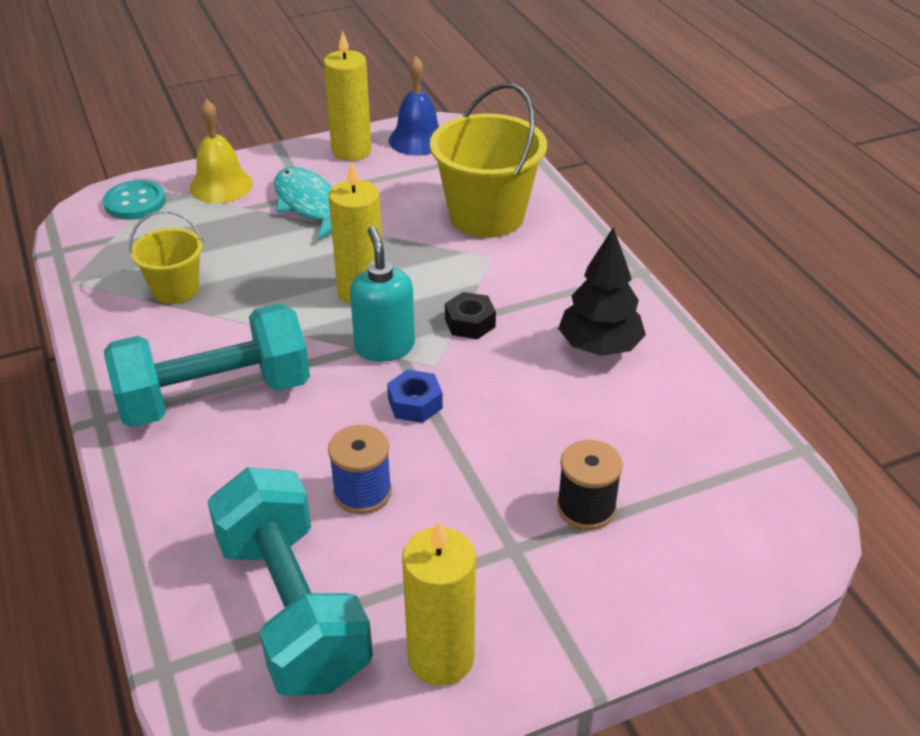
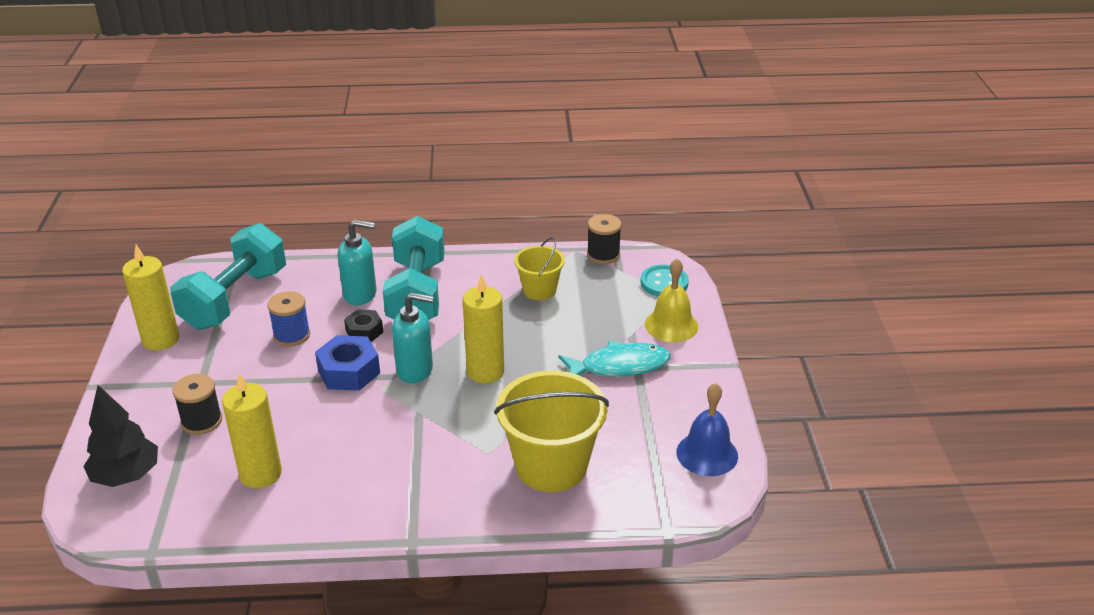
camera: 110 degrees right, 5 degrees down
(78, 256) = (603, 255): none -> black spool
(233, 455) = (360, 294): none -> turquoise soap dispenser
(293, 608) = (235, 299): turquoise dumbbell -> turquoise dumbbell turned 60 degrees counterclockwise
(351, 151) = (701, 406): yellow candle -> yellow candle (260, 474)
(415, 403) = (349, 371): blue nut -> blue nut, size x1.58
(470, 323) = (413, 417): black nut -> black nut (364, 331)
(599, 347) = (337, 479): black tree -> black tree (126, 476)

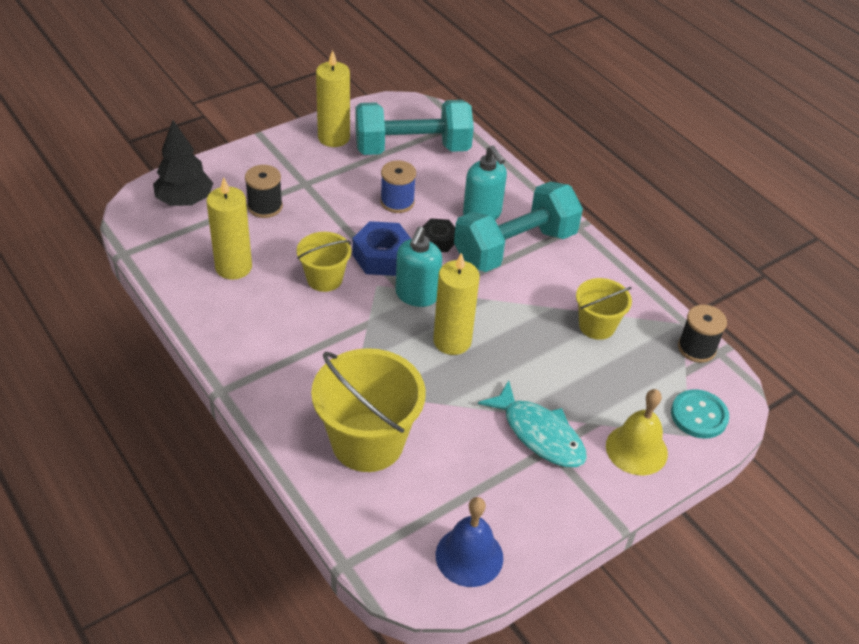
camera: 55 degrees right, 10 degrees up
(339, 418) = (324, 279): none -> yellow bucket
(415, 370) = (416, 295): turquoise soap dispenser -> turquoise soap dispenser turned 45 degrees clockwise

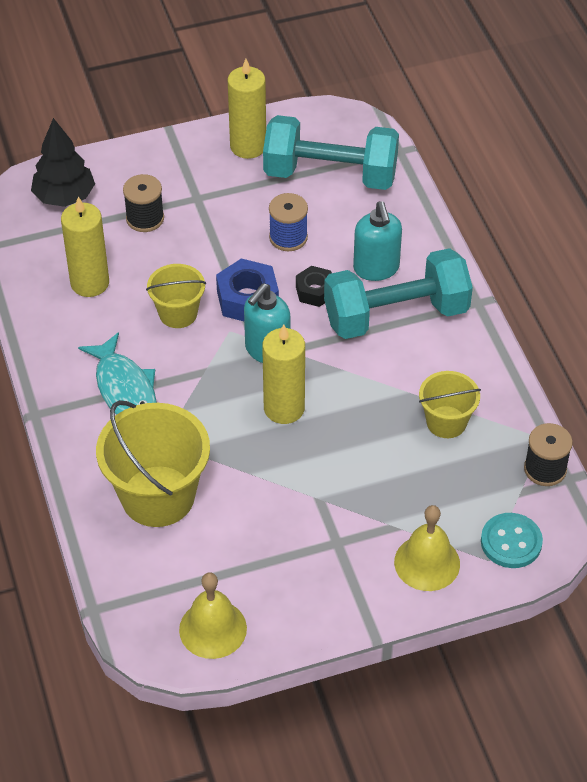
camera: 20 degrees right, 5 degrees up
(469, 556) = (213, 629): blue bell -> yellow bell
(539, 434) = (333, 525): turquoise fish -> turquoise fish (124, 389)

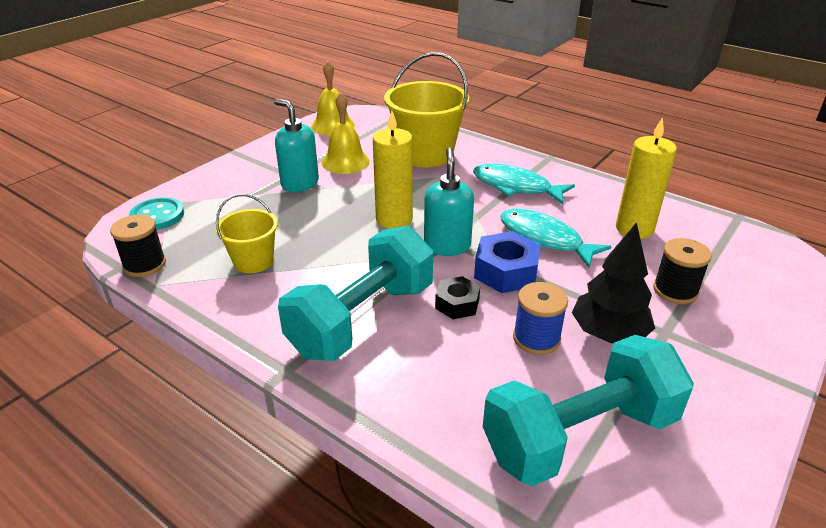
camera: 145 degrees right, 15 degrees down
(64, 197) = (760, 274): black tree -> black tree (608, 334)
(178, 313) = (544, 239): yellow bucket -> turquoise fish
(248, 146) = (706, 418): yellow candle -> none
(376, 268) = (420, 352): turquoise soap dispenser -> turquoise soap dispenser (299, 184)
(427, 562) = (218, 187): yellow bell -> yellow bell (345, 162)

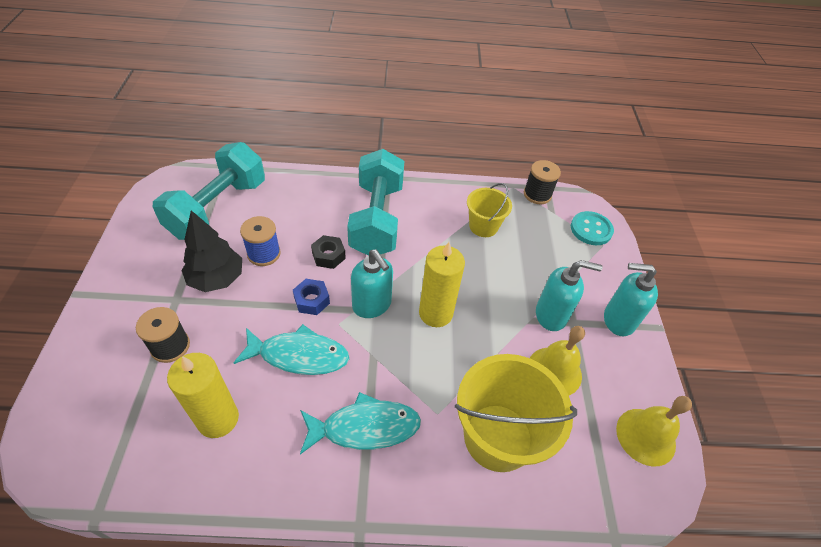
camera: 140 degrees right, 15 degrees up
(255, 164) = (618, 320): none -> turquoise soap dispenser
(506, 272) = (312, 300): blue nut -> blue nut, size x0.63

